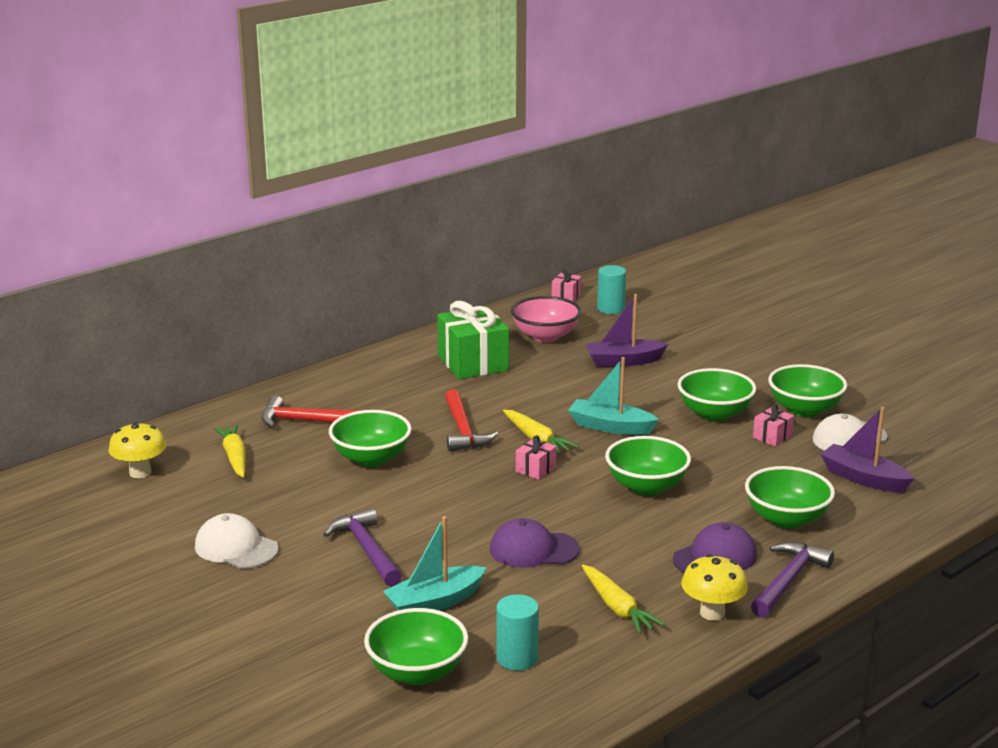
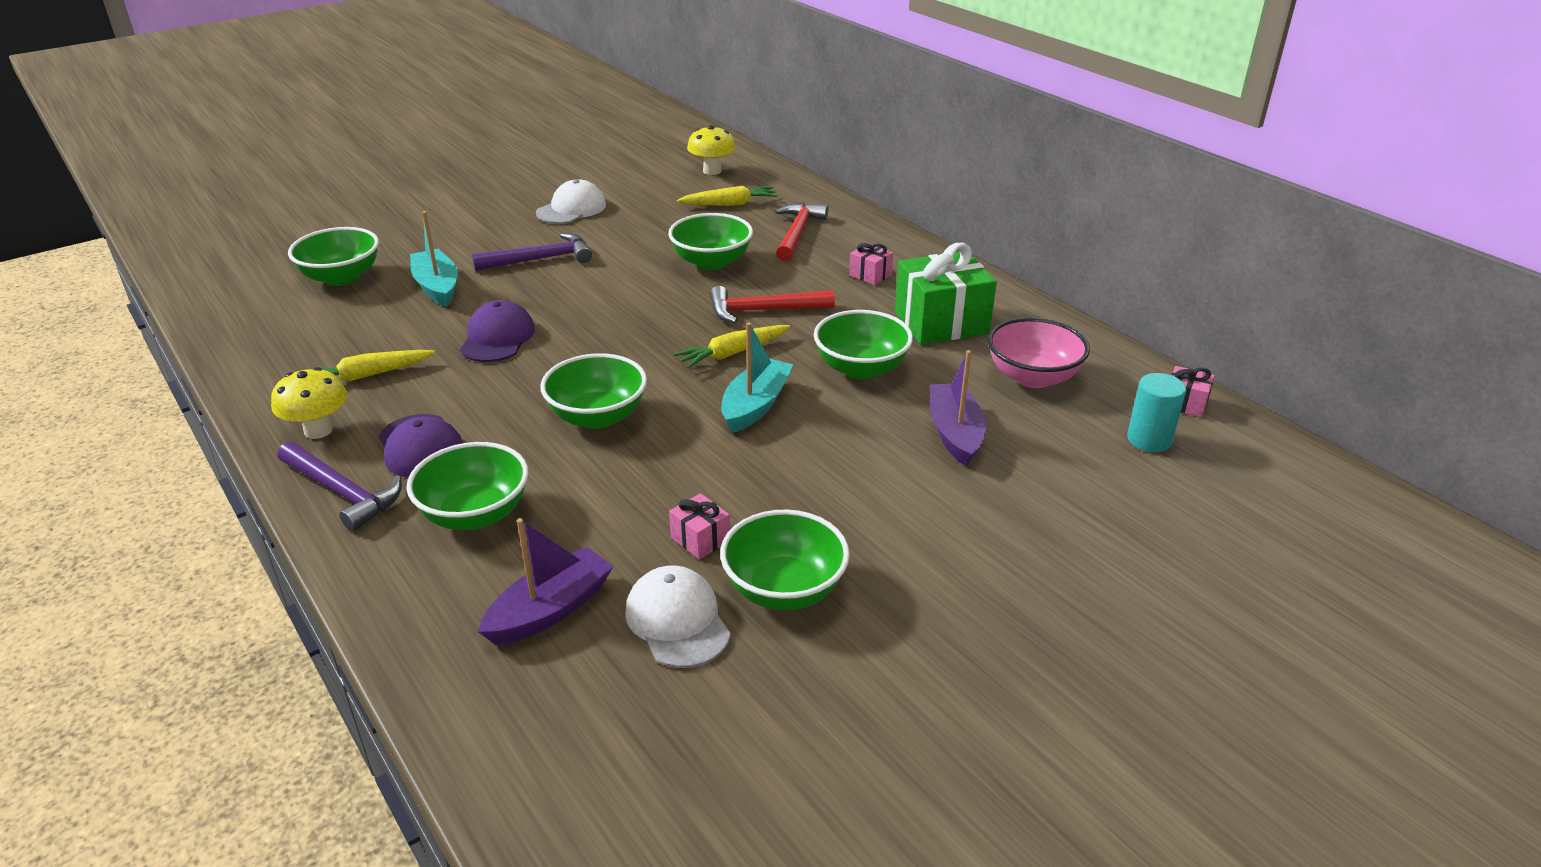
camera: 95 degrees right, 10 degrees up
(517, 658) = (326, 320): turquoise cylinder -> none
(535, 469) = (662, 348): pink gift -> pink gift (870, 275)
(714, 414) = (781, 495): green bowl -> green bowl (861, 369)

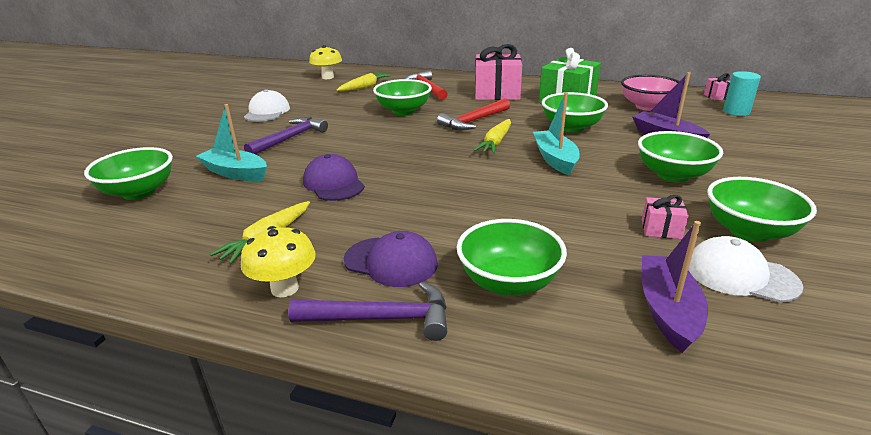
camera: 35 degrees left, 5 degrees down
(597, 417) = (480, 197): green bowl -> green bowl (673, 175)
(870, 275) = (497, 93): pink gift -> pink gift, size x2.17

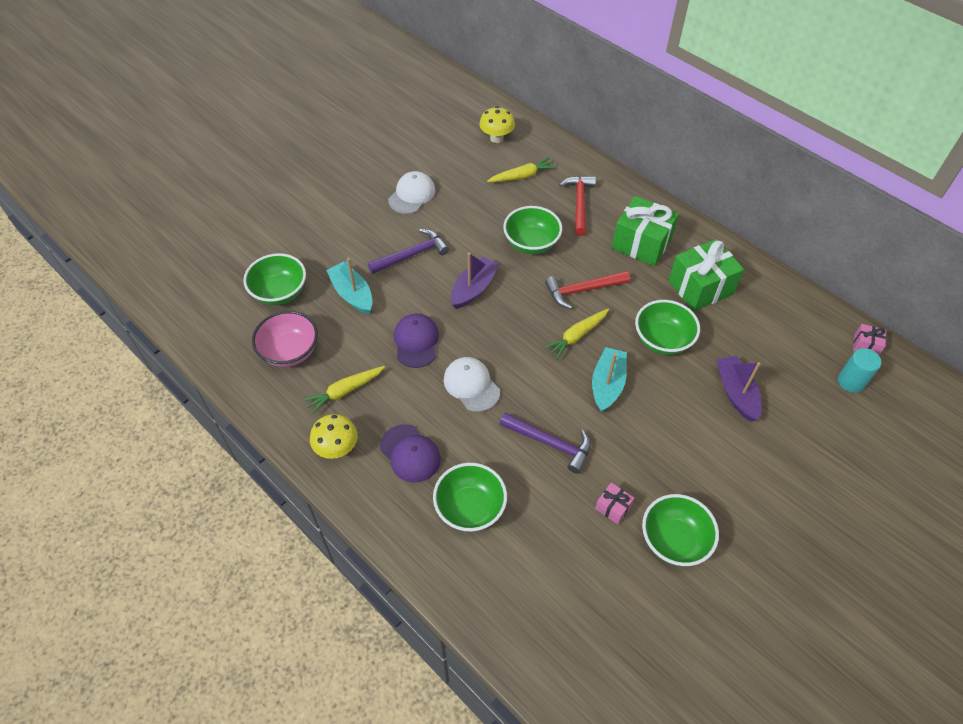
camera: 25 degrees right, 25 degrees up
(381, 318) = (379, 502): purple hammer -> purple hammer (550, 443)
(497, 93) = (641, 243): pink gift -> green gift
(647, 106) = (770, 333): pink bowl -> pink bowl (290, 351)
(667, 310) = (546, 578): purple boat -> purple boat (474, 289)
(673, 175) = (685, 450): green bowl -> none
(740, 275) = (622, 575): white cap -> white cap (471, 385)

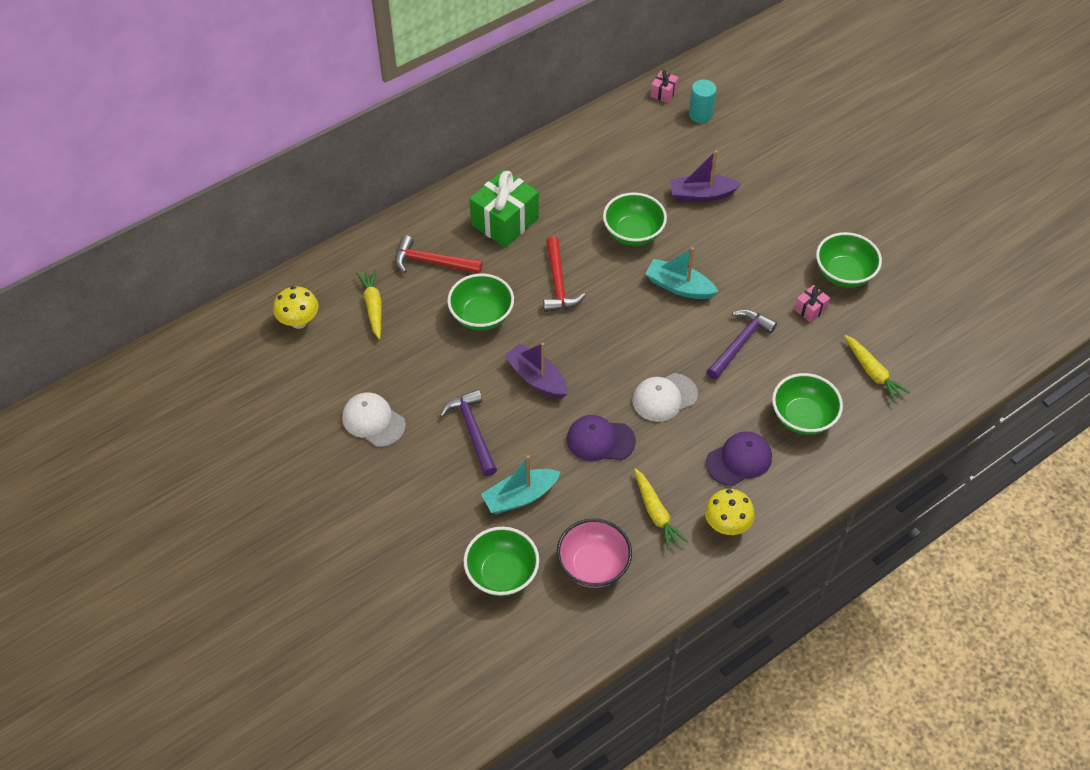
camera: 80 degrees left, 0 degrees up
(576, 336) = (617, 299): yellow carrot -> yellow carrot (873, 372)
(700, 287) = (573, 189): green gift -> none

